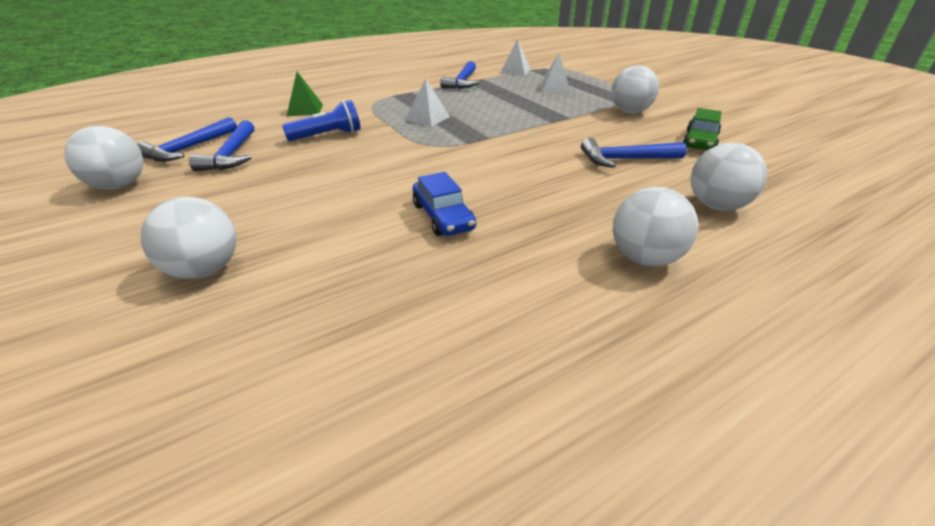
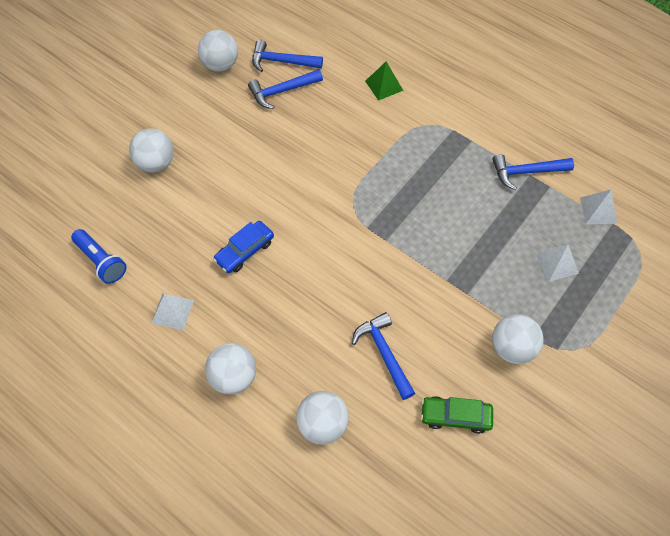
camera: 70 degrees right, 25 degrees up
(328, 136) = (339, 128): blue flashlight -> blue flashlight (101, 261)
(427, 118) = (408, 180): white pyramid -> white pyramid (172, 311)

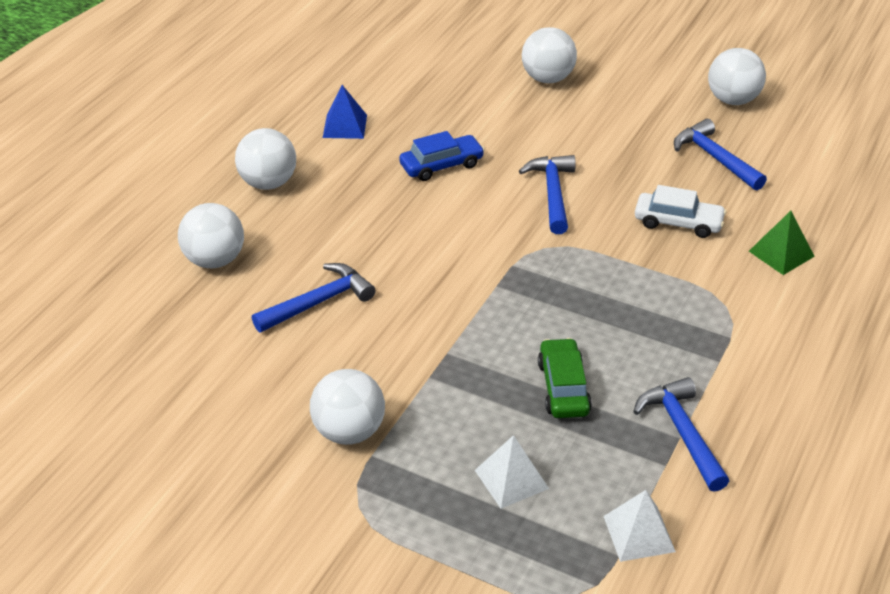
camera: 80 degrees right, 20 degrees down
(101, 261) = (397, 67): blue flashlight -> none
(172, 311) = (345, 126): white pyramid -> blue pyramid
(245, 251) = (441, 165): blue car -> blue car turned 120 degrees clockwise
(281, 62) = (769, 150): blue hammer -> blue hammer (552, 193)
(343, 127) = (678, 222): none -> white car
(455, 416) = (235, 378): green car -> green car (563, 387)

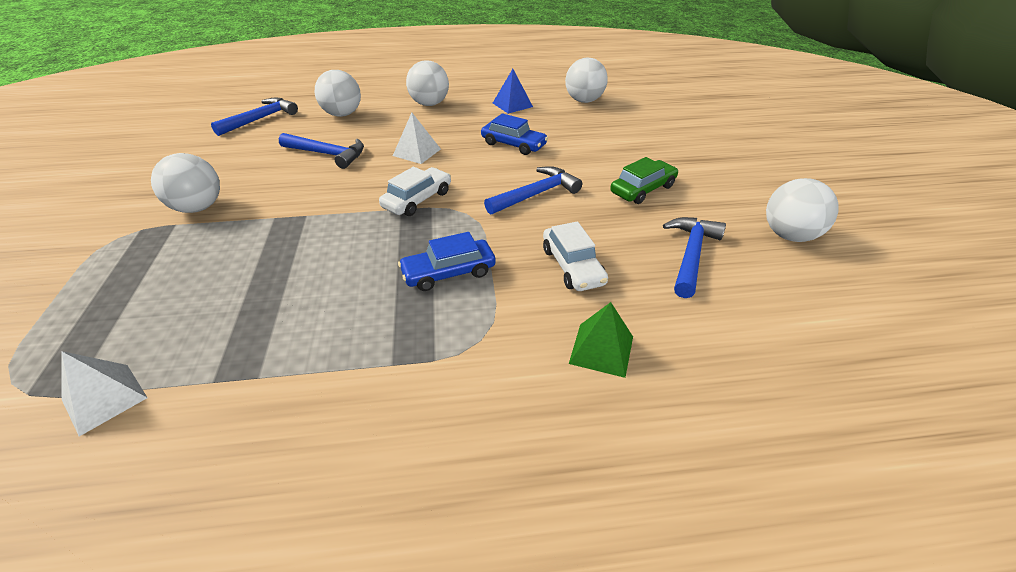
camera: 55 degrees right, 0 degrees up
(490, 269) = (417, 200): none -> white car
(511, 479) = (165, 295): white pyramid -> white pyramid (417, 152)
(547, 78) = (669, 147): white ball -> white ball (584, 101)
(563, 387) = (295, 281): green car -> green car (642, 189)
(629, 292) = (448, 272): none -> blue car
(682, 432) = (267, 376): blue hammer -> blue hammer (261, 119)

